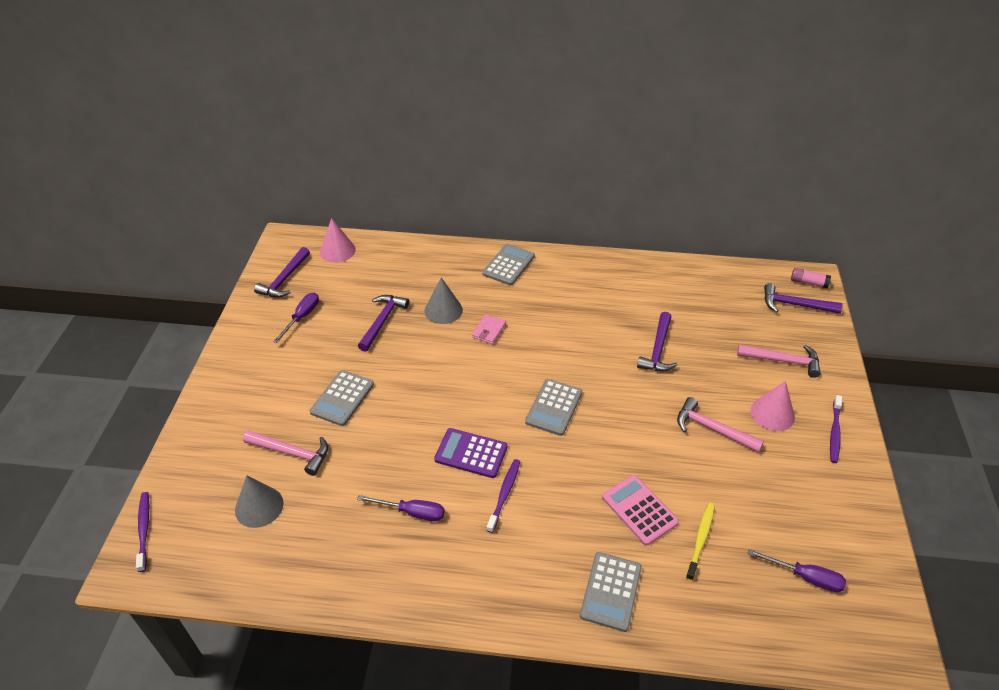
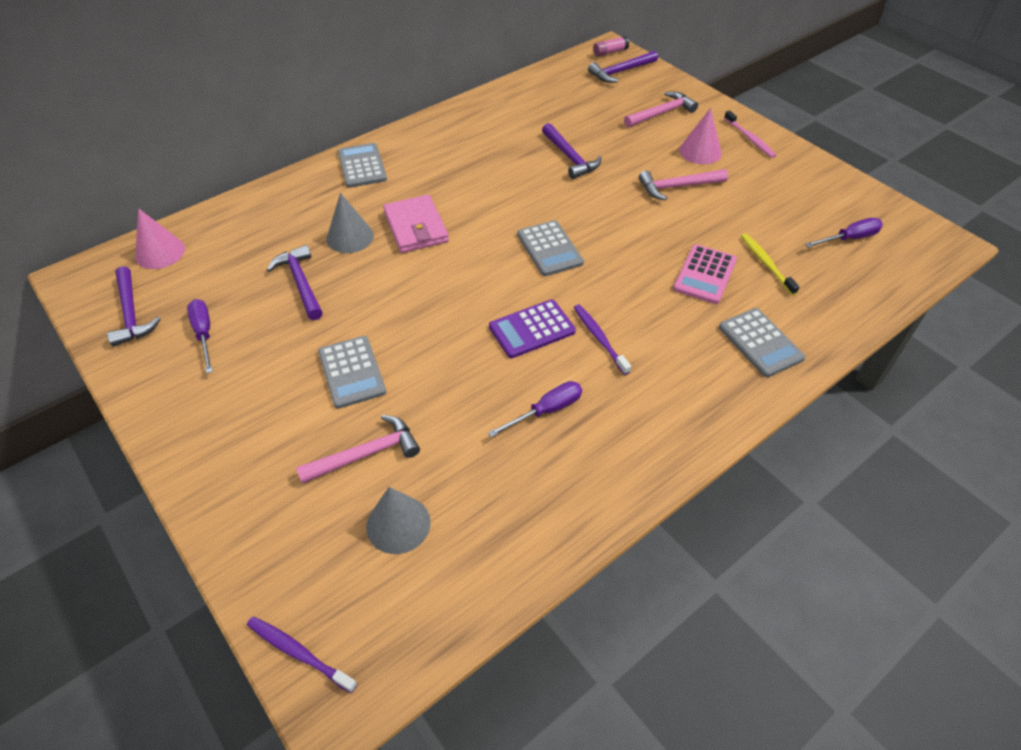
camera: 45 degrees left, 5 degrees up
(489, 331) = (416, 227): pink wallet -> pink wallet, size x1.77
(639, 510) = (705, 274): pink calculator -> pink calculator turned 75 degrees counterclockwise
(834, 433) = (750, 139): purple toothbrush -> pink toothbrush

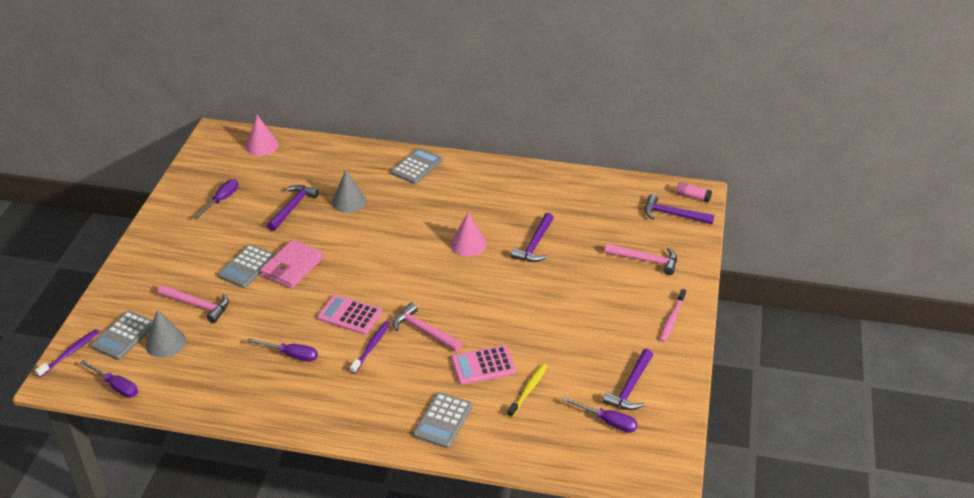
camera: 50 degrees right, 10 degrees down
(131, 313) = (210, 168): purple hammer -> purple hammer (630, 387)
(298, 652) = (70, 353): purple toothbrush -> purple toothbrush turned 45 degrees clockwise
(416, 227) = (386, 221): pink wallet -> pink wallet (292, 267)
(426, 627) = (116, 386): none -> purple screwdriver
(532, 329) = (349, 315): purple calculator -> pink calculator
(549, 249) = (429, 285): grey calculator -> grey calculator (124, 336)
(678, 187) = (564, 310): pink hammer -> pink hammer (424, 331)
(700, 151) = (621, 301): pink cone -> pink cone (468, 244)

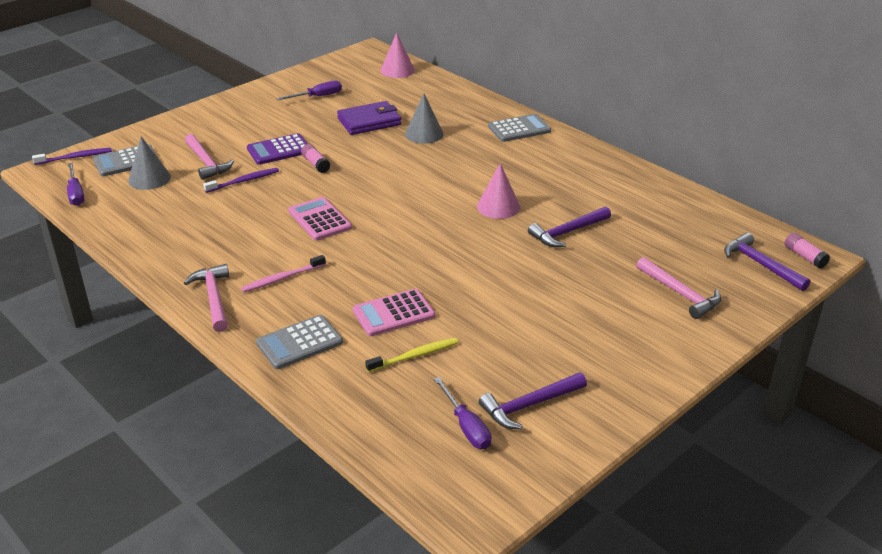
camera: 35 degrees right, 5 degrees down
(247, 267) = (279, 150): grey calculator -> purple calculator
(291, 355) = (233, 229): purple screwdriver -> none
(292, 207) = (369, 121): purple hammer -> purple wallet
(292, 267) = (315, 164): pink wallet -> pink glue stick
(371, 346) = (309, 252): purple toothbrush -> purple toothbrush (244, 181)
(424, 331) = (371, 260): pink hammer -> pink hammer (213, 298)
(483, 365) = (393, 313): pink calculator -> pink calculator turned 45 degrees counterclockwise
(672, 319) = (652, 362): pink toothbrush -> pink toothbrush (282, 278)

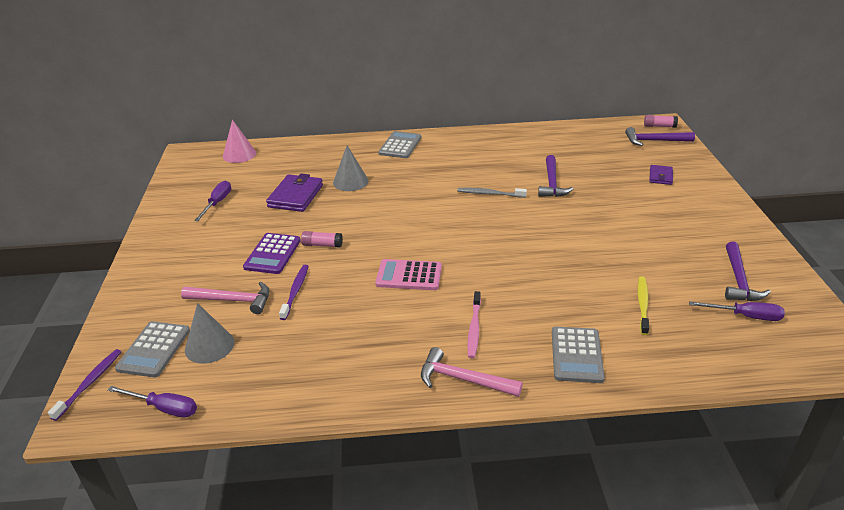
camera: 50 degrees left, 0 degrees up
(393, 313) = (579, 292): pink calculator -> none
(498, 206) = (489, 194): pink cone -> grey toothbrush
(680, 294) = (660, 176): pink hammer -> purple wallet

